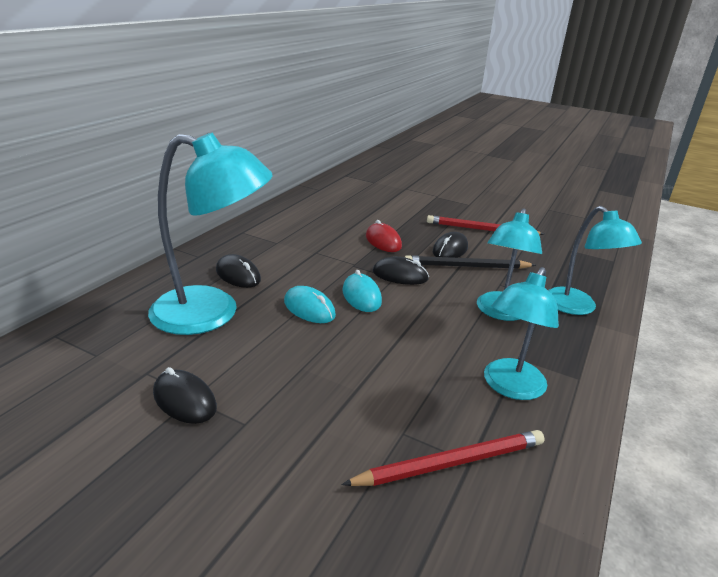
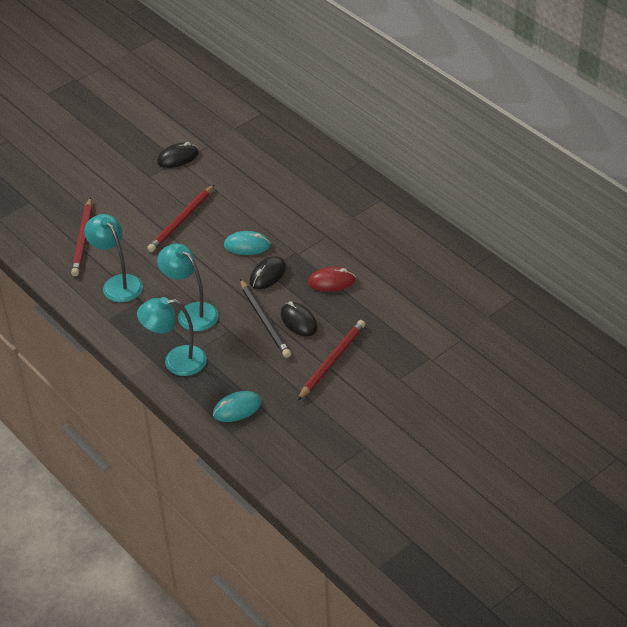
camera: 115 degrees right, 15 degrees up
(212, 313) = (257, 173): turquoise lamp -> none
(238, 275) = (304, 189): black mouse -> none
(309, 308) = (243, 216): turquoise mouse -> turquoise mouse (237, 409)
(343, 358) = (181, 221): none -> red pencil
(466, 266) = (265, 320): black pencil -> black pencil turned 135 degrees clockwise

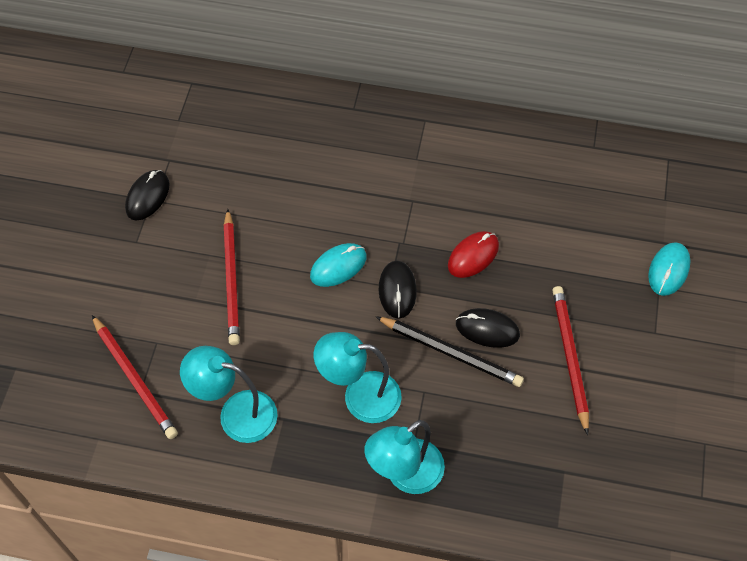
camera: 40 degrees left, 15 degrees up
(237, 409) = (531, 490): turquoise mouse -> turquoise mouse (668, 270)

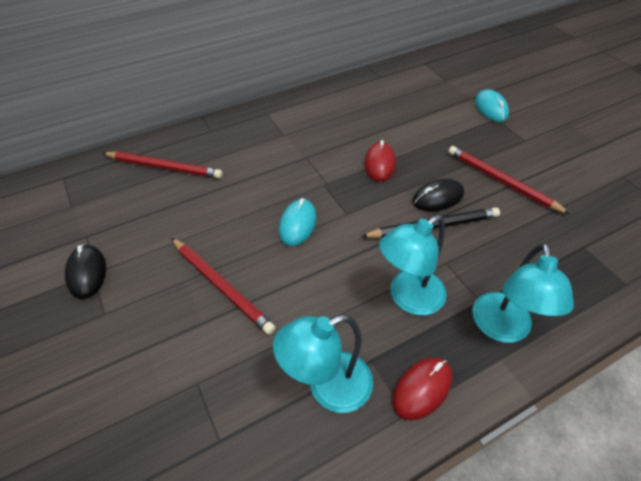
camera: 40 degrees left, 10 degrees down
(135, 379) = (203, 433): red pencil -> red pencil (164, 167)
(298, 465) = (422, 389): none -> red mouse
(397, 290) = (355, 213): black mouse -> none

